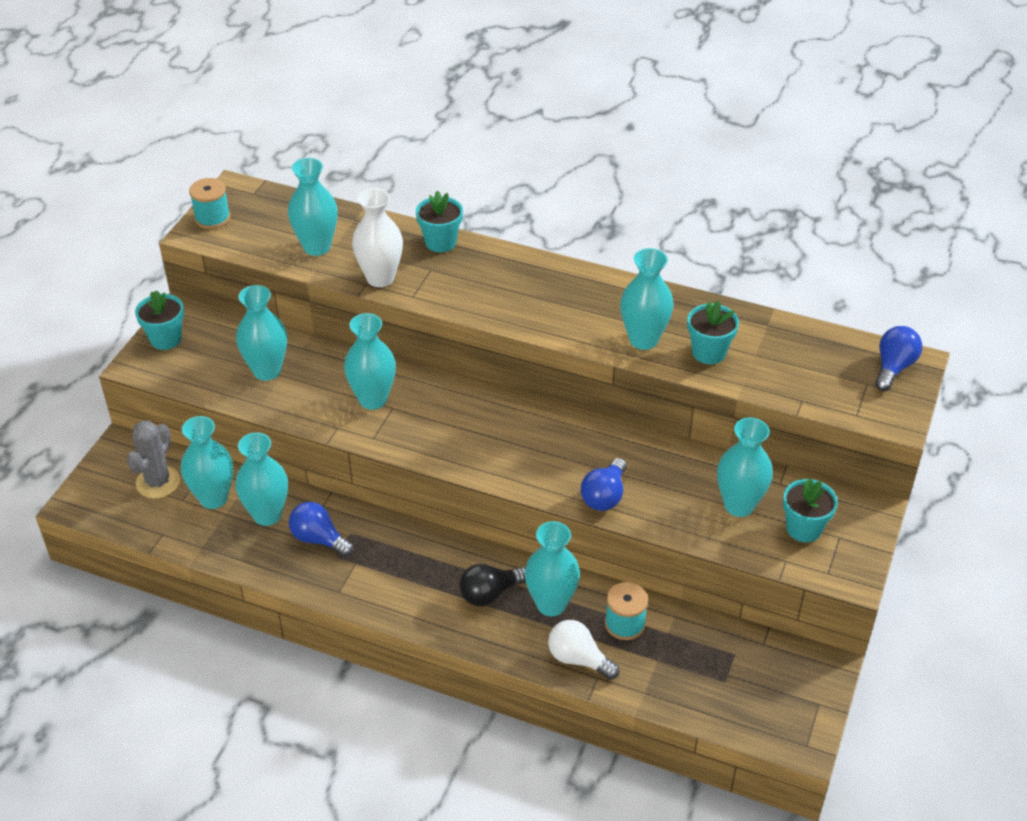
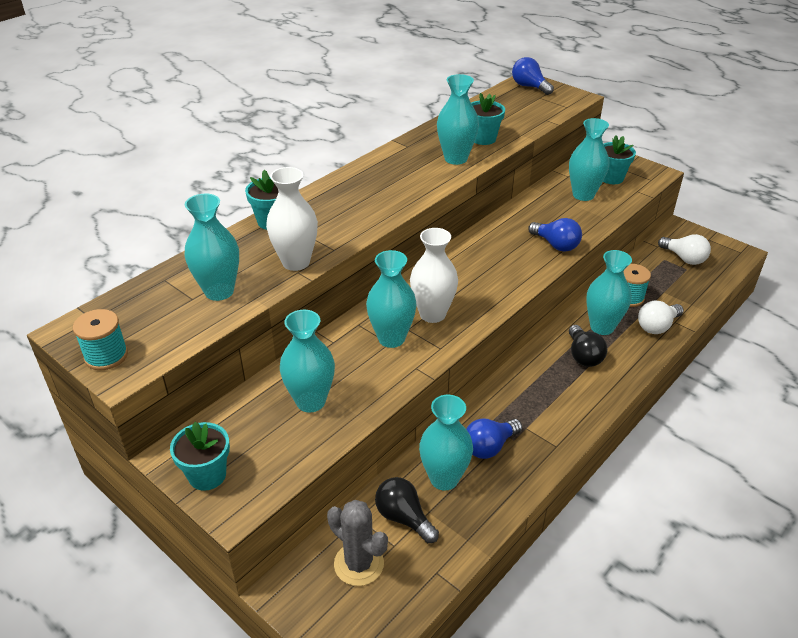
camera: 70 degrees left, 5 degrees down
(213, 498) = (404, 518): turquoise vase -> black light bulb
(424, 420) = (432, 314): none -> white vase
(750, 677) = (684, 258): none -> white light bulb

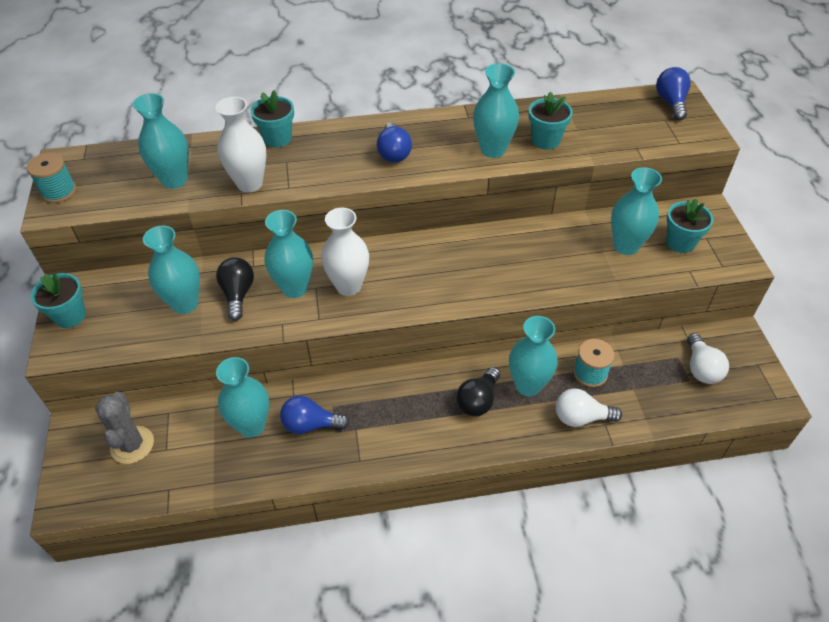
camera: 40 degrees right, 10 degrees up
(404, 518) = (194, 434): black light bulb -> black light bulb (238, 294)
(556, 245) = (531, 282): blue light bulb -> blue light bulb (394, 153)

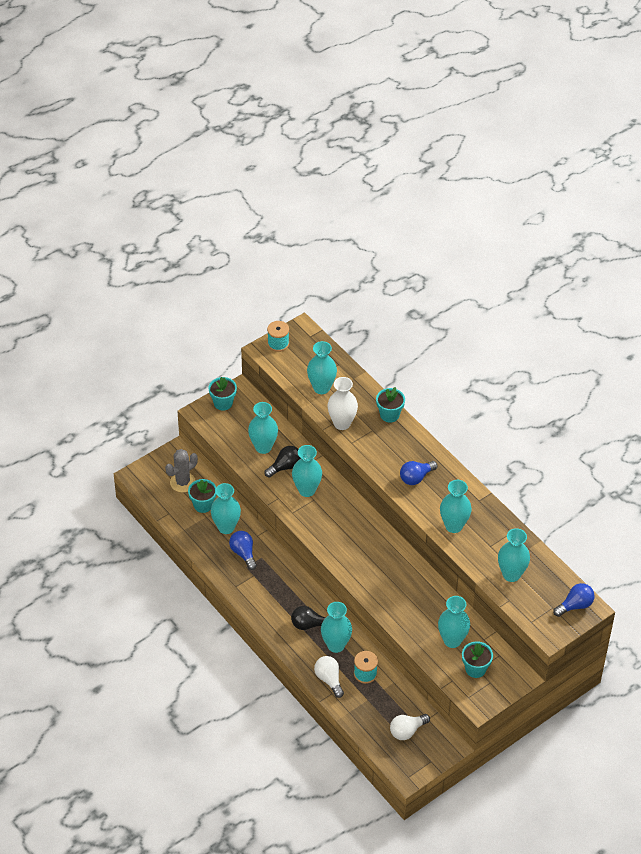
camera: 60 degrees right, 0 degrees up
(348, 286) = (325, 514): white vase -> none
(545, 140) = (482, 550): turquoise flower pot -> turquoise flower pot (203, 505)
(598, 132) = (511, 574): none -> turquoise vase

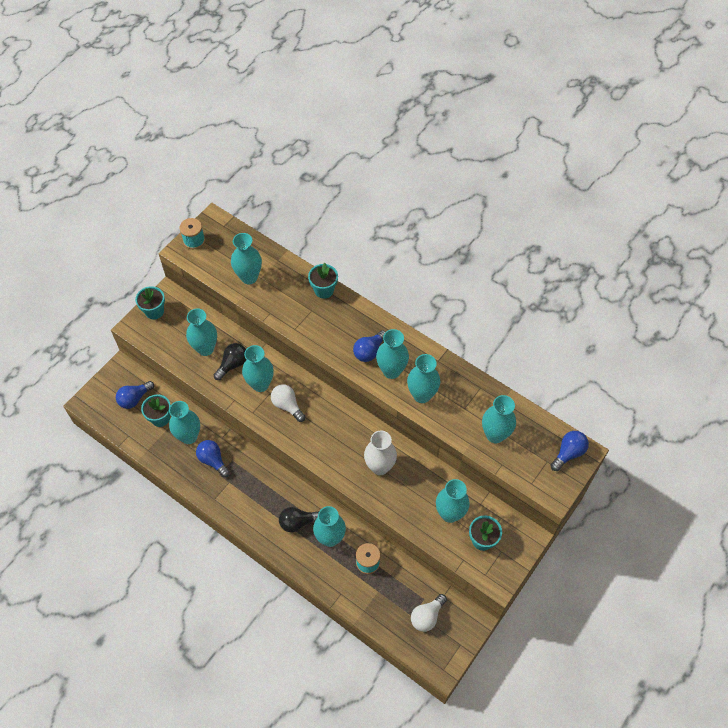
camera: 15 degrees left, 10 degrees up
(182, 482) = (134, 399): grey cactus -> blue light bulb
(329, 679) = (334, 579): white light bulb -> white light bulb (287, 406)
(342, 423) = (279, 310): white vase -> white vase (380, 467)
(432, 499) = (391, 371): none -> turquoise vase

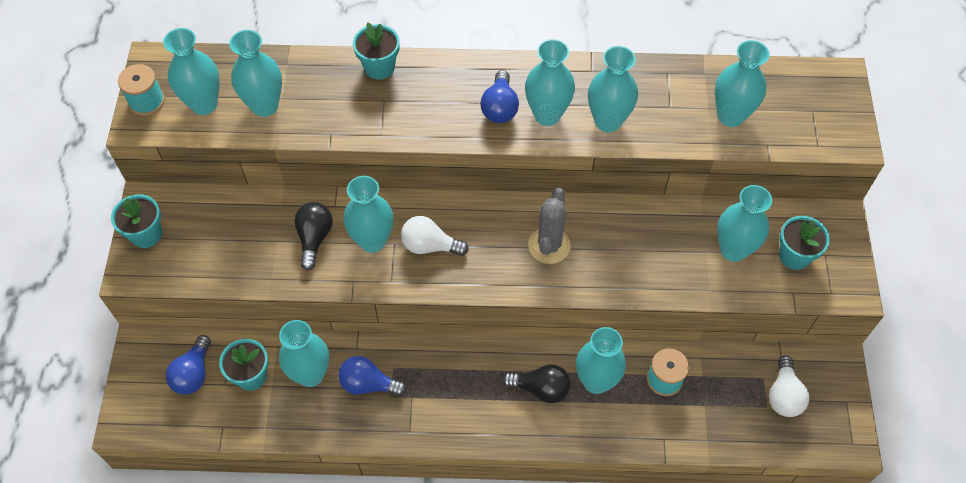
camera: 35 degrees left, 0 degrees up
(205, 348) = (260, 240): turquoise vase -> turquoise vase (204, 104)
(298, 522) = (541, 389): black light bulb -> black light bulb turned 120 degrees counterclockwise
(349, 446) = (549, 245): none -> grey cactus
(380, 467) = (606, 248): white vase -> none
(568, 453) = (827, 87): blue light bulb -> none

